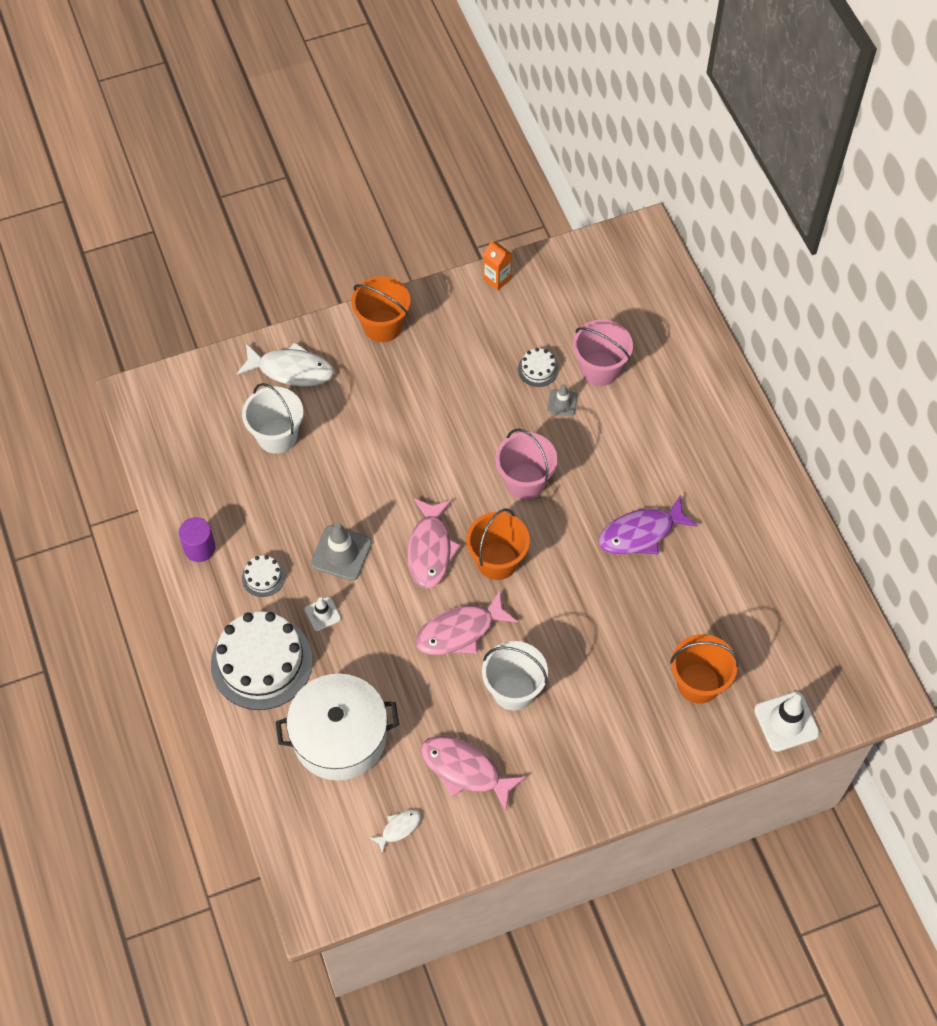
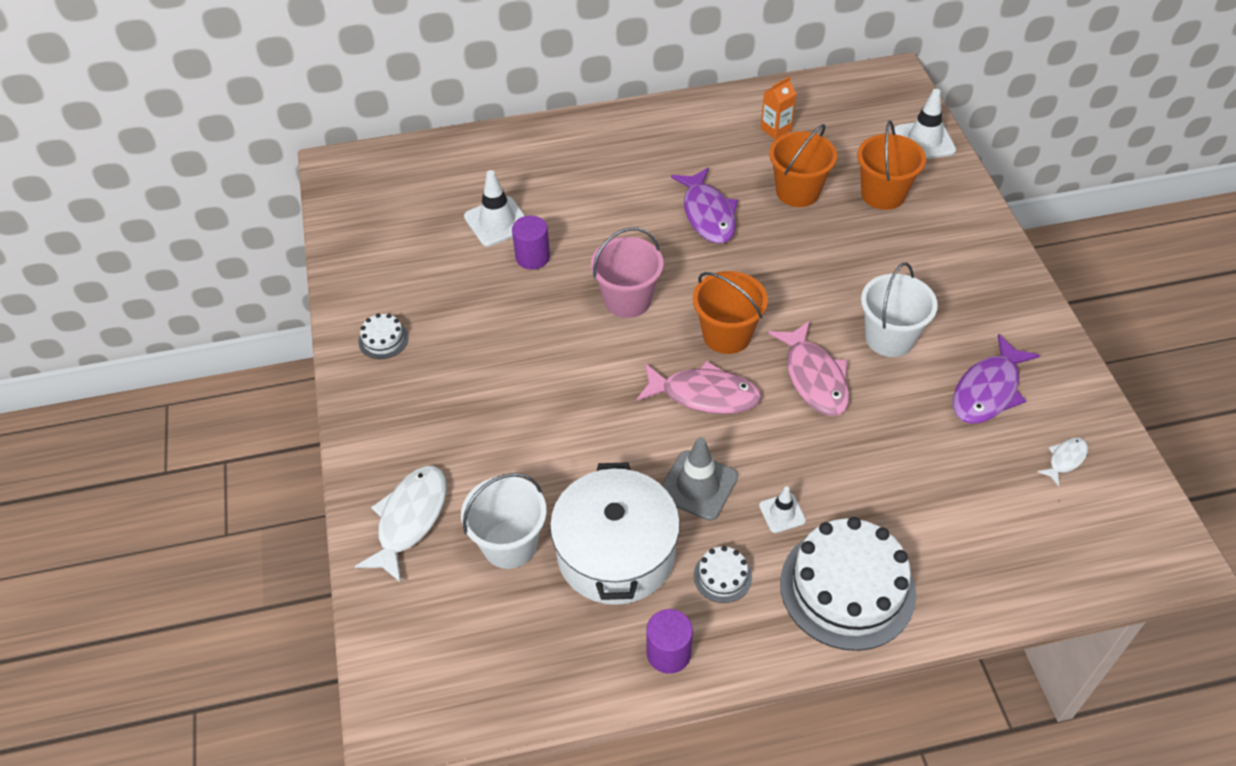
camera: 80 degrees left, 10 degrees down
(339, 736) = (951, 509): white pot -> white pot (616, 553)
(382, 326) = (374, 412): orange bucket -> orange bucket (797, 191)
(399, 828) = (1065, 460): white fish -> white fish turned 75 degrees clockwise
(465, 770) = (988, 390): pink fish -> purple fish
(497, 279) = (345, 295): orange carton -> orange carton (775, 129)
(538, 369) = (482, 272): white cake -> white cake (383, 339)
(562, 403) = (532, 257): grey traffic cone -> purple cylinder
(599, 369) = (497, 222): pink bucket -> white traffic cone

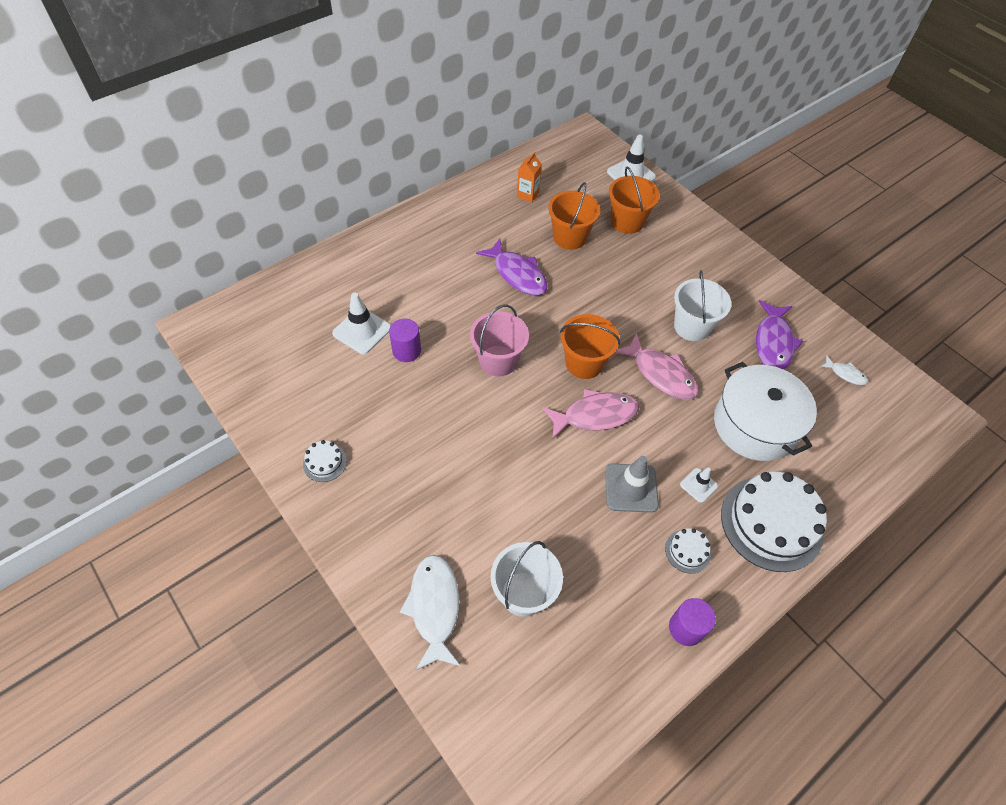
camera: 30 degrees left, 5 degrees up
(616, 553) = (604, 566): white pot -> white pot (755, 425)
(1065, 460) = (845, 374): white fish -> white fish turned 105 degrees clockwise

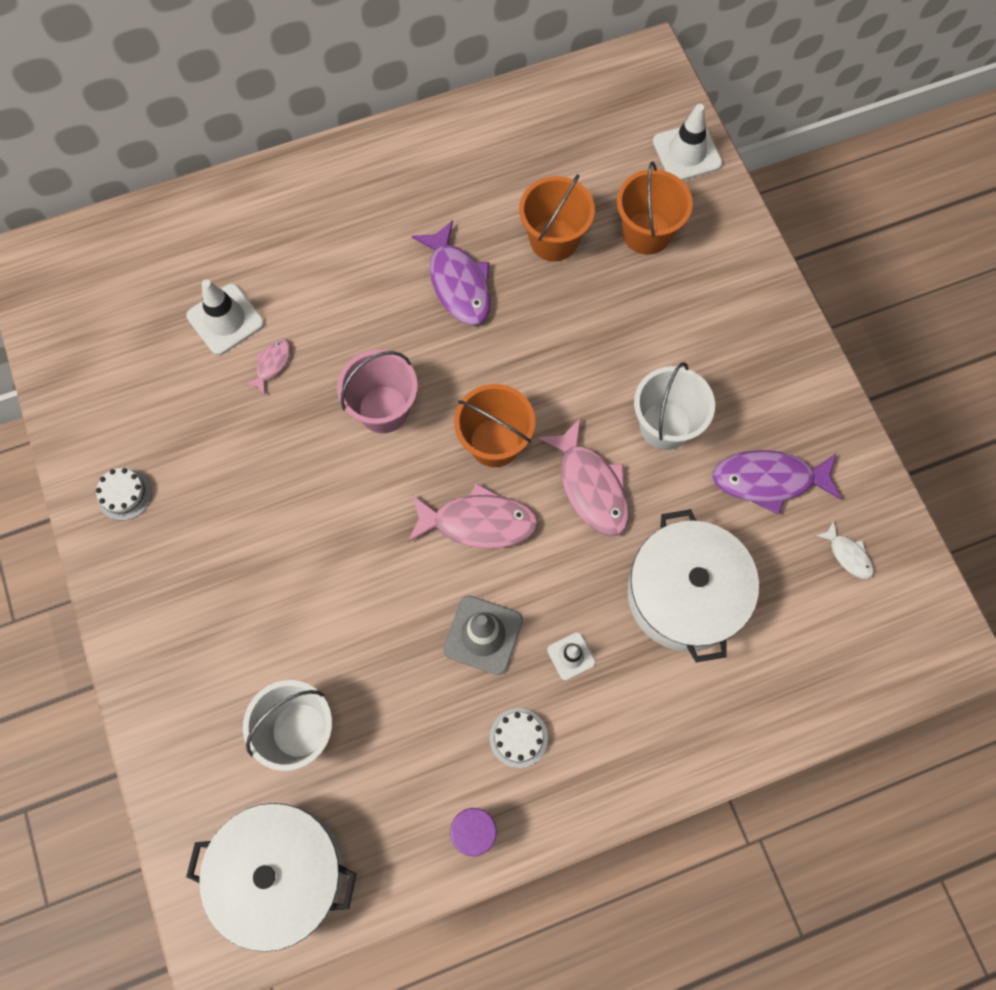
camera: 20 degrees right, 15 degrees up
(406, 351) = (272, 364): purple cylinder -> pink fish
(434, 607) = (192, 715): white fish -> none
(527, 194) = (522, 153): orange carton -> none
(552, 707) = (282, 872): none -> white pot
(771, 523) = (642, 733): white cake -> none
(773, 342) = (769, 480): purple fish -> purple fish turned 60 degrees clockwise

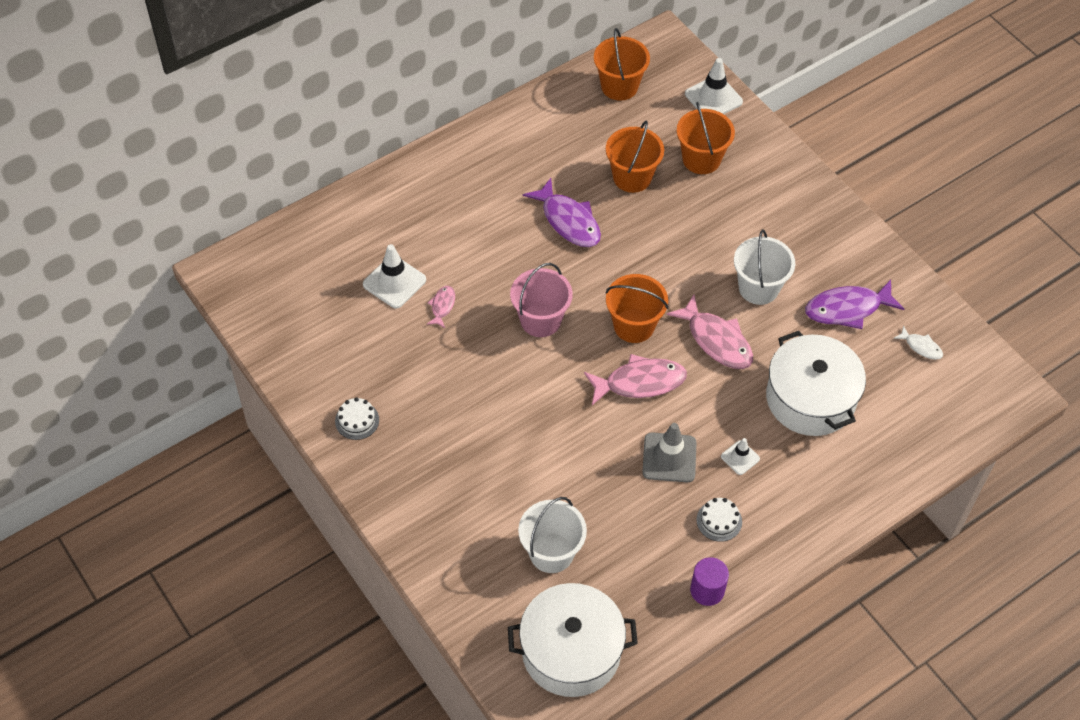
camera: 15 degrees left, 15 degrees down
(575, 113) = (619, 86): none -> orange bucket

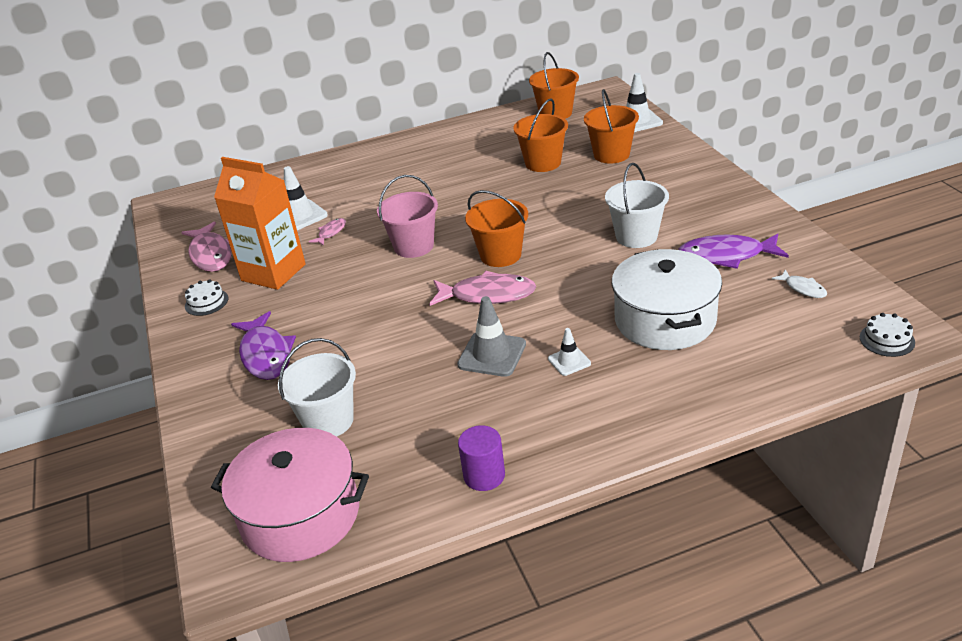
camera: 20 degrees right, 20 degrees down
(407, 371) = (273, 272): none -> orange carton
(568, 221) = (472, 186): purple fish -> purple fish (266, 354)
(571, 651) = (300, 515): white pot -> pink pot
(716, 340) = (579, 270): pink fish -> pink fish (211, 254)
(719, 521) = (524, 413): white cake -> white cake (887, 340)

